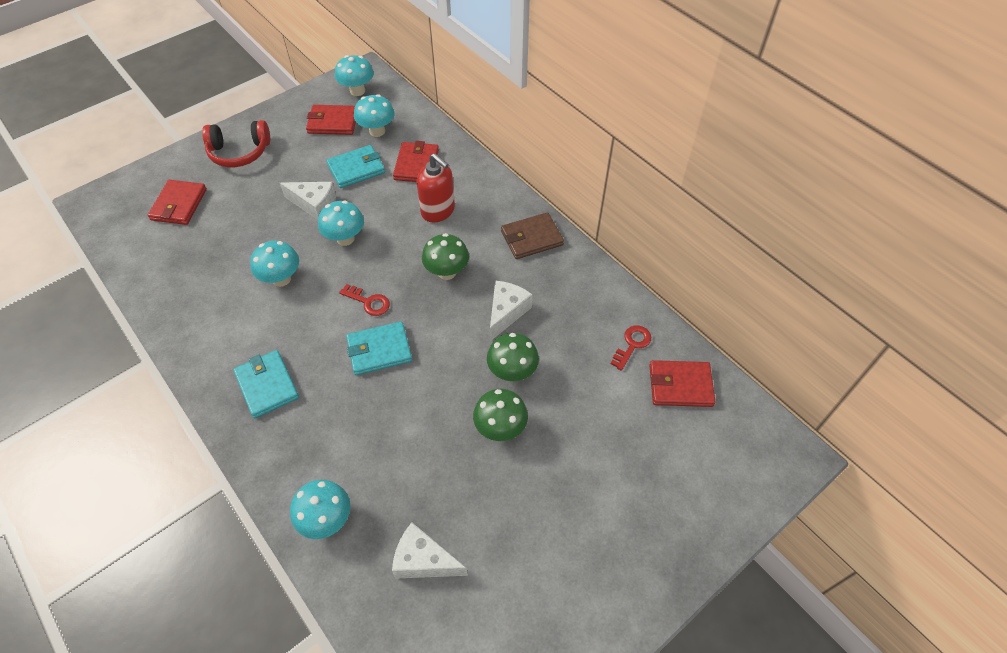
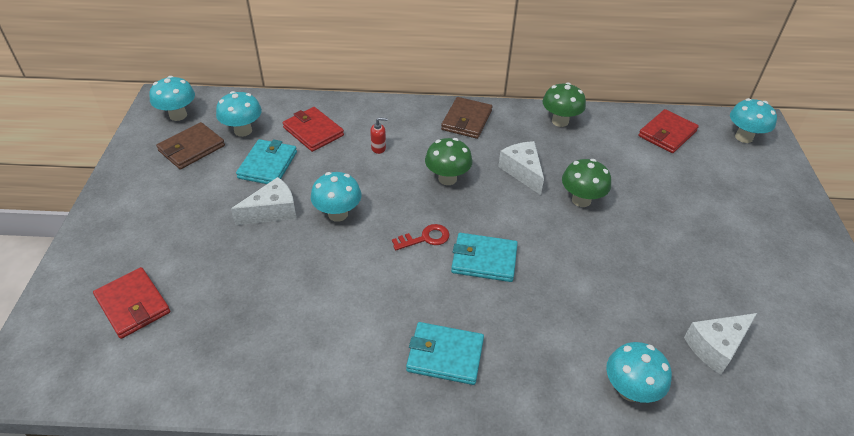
camera: 50 degrees left, 10 degrees down
(239, 152) = (132, 224): red headphones -> none
(281, 279) = (331, 279): turquoise mushroom -> turquoise mushroom (744, 137)
(333, 122) = (192, 148): red wallet -> brown wallet
(379, 350) = (484, 260): turquoise wallet -> turquoise wallet turned 75 degrees clockwise
(438, 211) = (378, 148): red soap dispenser -> red soap dispenser, size x0.48
(500, 428) = (627, 235): green mushroom -> green mushroom (560, 121)
(632, 345) = (613, 133): red key -> none

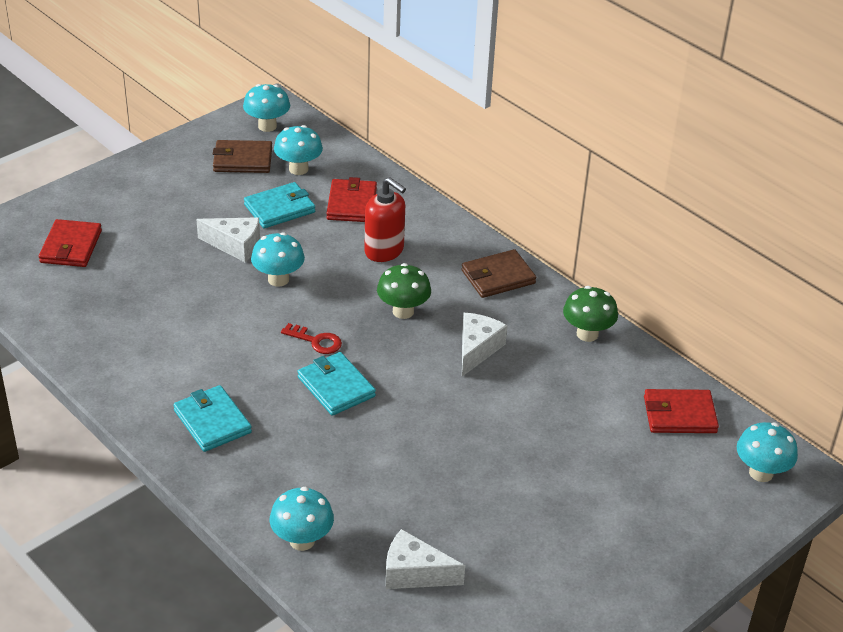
camera: 45 degrees right, 5 degrees down
(378, 148) = (384, 251): red soap dispenser -> red soap dispenser, size x2.08
(581, 200) = (490, 405): green mushroom -> none

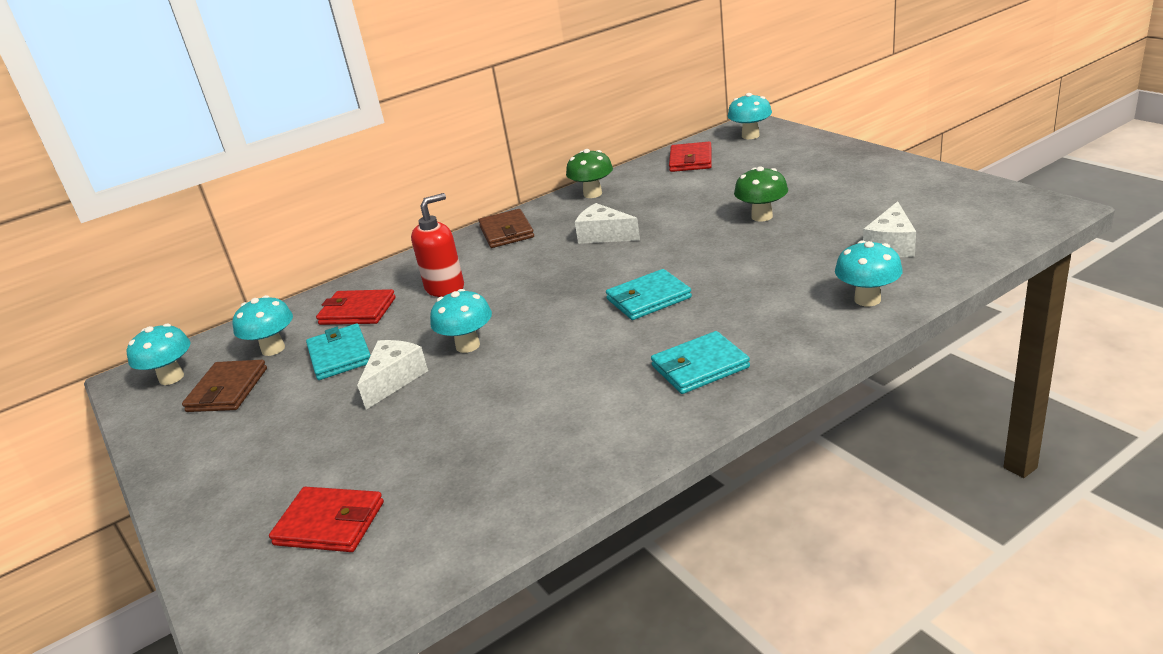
camera: 75 degrees left, 10 degrees down
(316, 341) = (577, 315): red key -> none
(403, 311) = (542, 272): green mushroom -> green mushroom (762, 216)

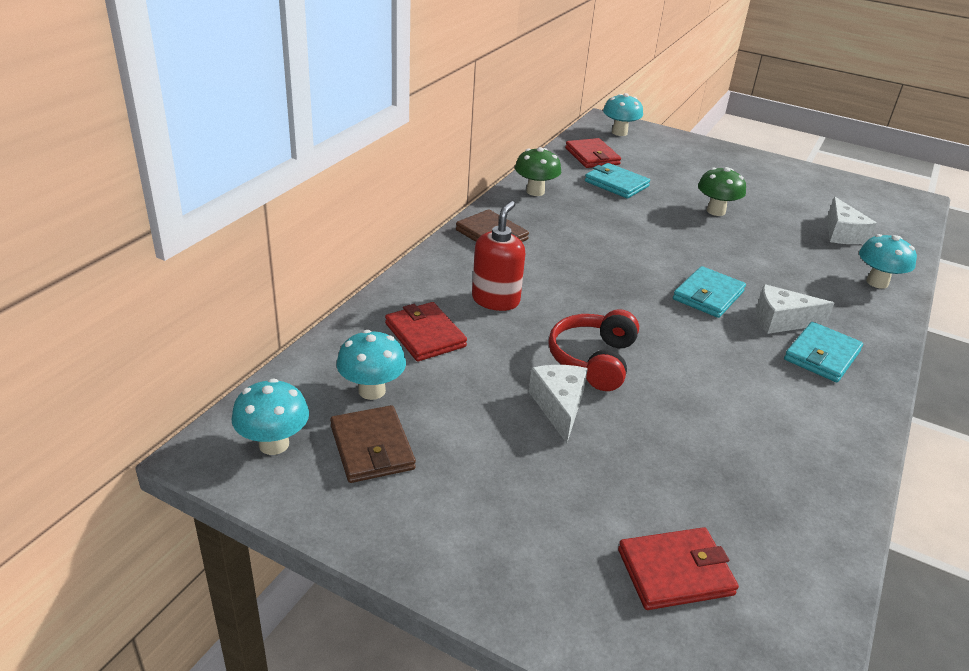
camera: 35 degrees left, 5 degrees up
(340, 355) = (465, 388): turquoise wallet -> turquoise wallet (616, 184)
(357, 311) = (425, 335): red wallet -> red wallet turned 75 degrees clockwise
(468, 345) = (593, 360): turquoise mushroom -> red headphones
(604, 235) = (596, 235): white cheese -> white cheese (781, 321)

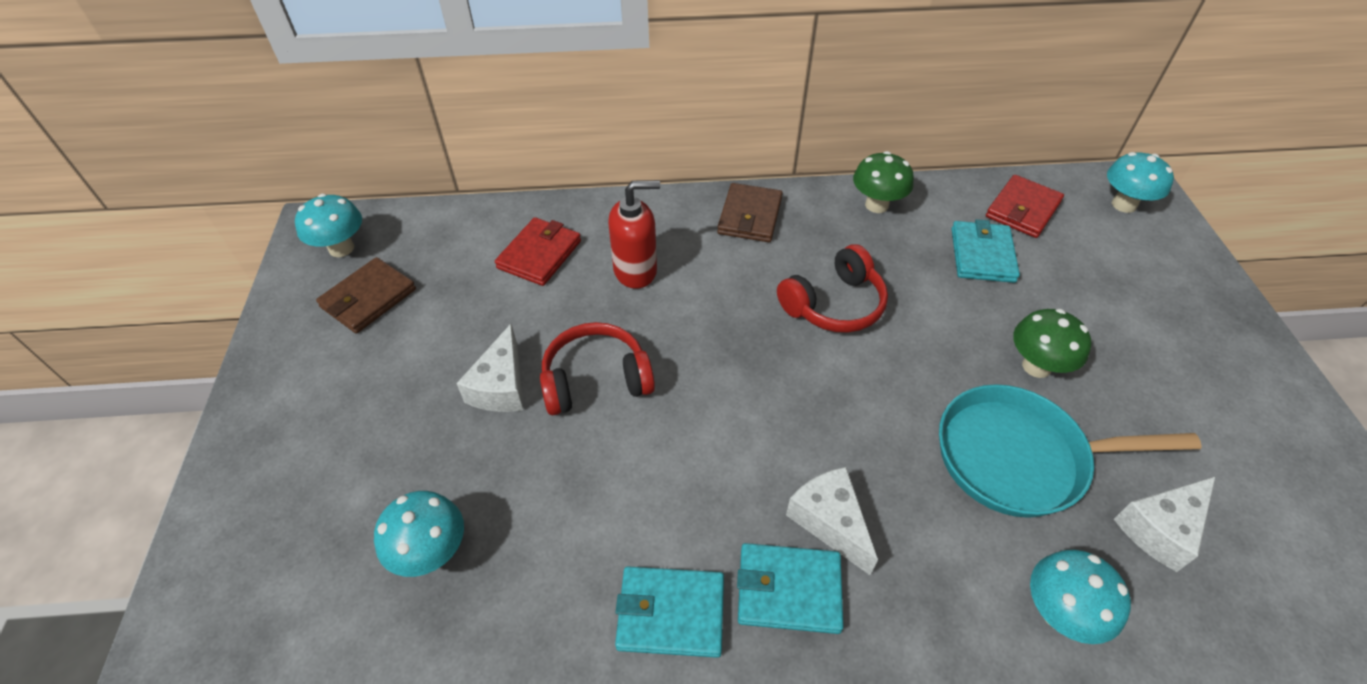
camera: 60 degrees right, 15 degrees up
(372, 390) = (439, 263): turquoise mushroom -> turquoise mushroom (432, 552)
(559, 407) = (501, 386): white cheese -> white cheese turned 135 degrees clockwise
(610, 244) = (834, 304): none -> red headphones
(675, 572) = (317, 563): red wallet -> none
(708, 295) = (815, 429): turquoise wallet -> turquoise wallet (671, 613)
(775, 246) = (1019, 457): none -> turquoise pan

